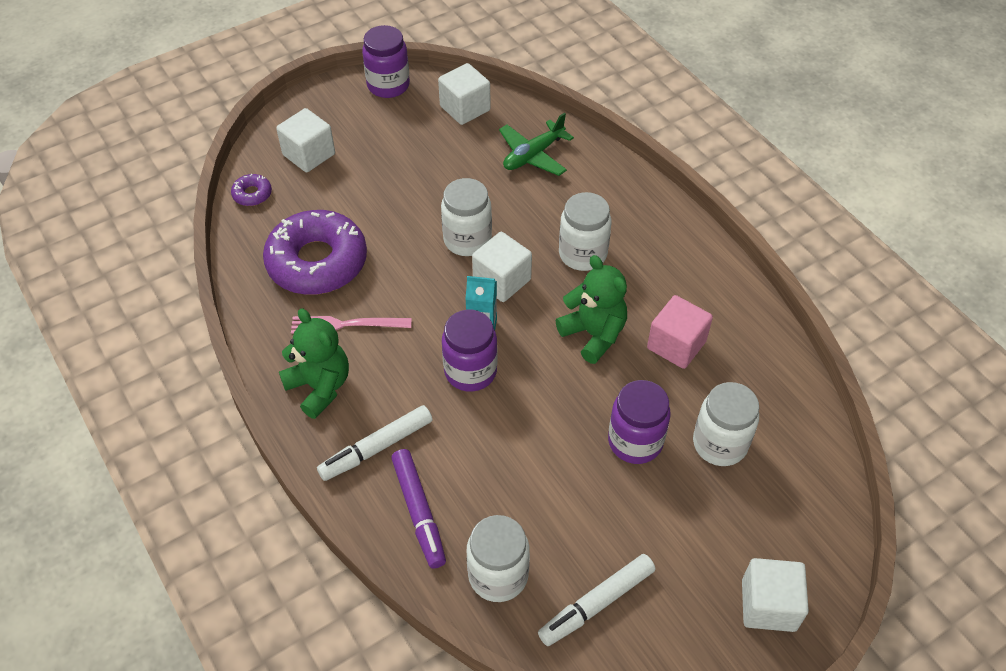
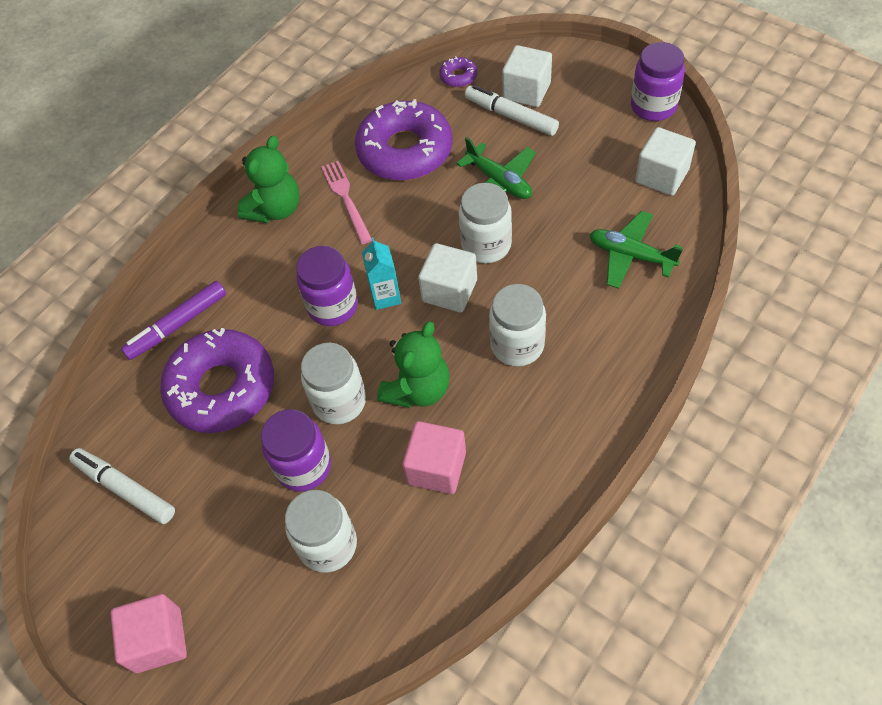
camera: 75 degrees right, 5 degrees up
(376, 448) = (229, 272): white marker -> white marker (511, 116)
(402, 208) = (499, 181): none -> green plane
(498, 575) = (133, 404): white jar -> white jar (339, 401)
(518, 488) = (222, 388): none -> purple donut
(768, 605) = (158, 640): white cube -> pink cube

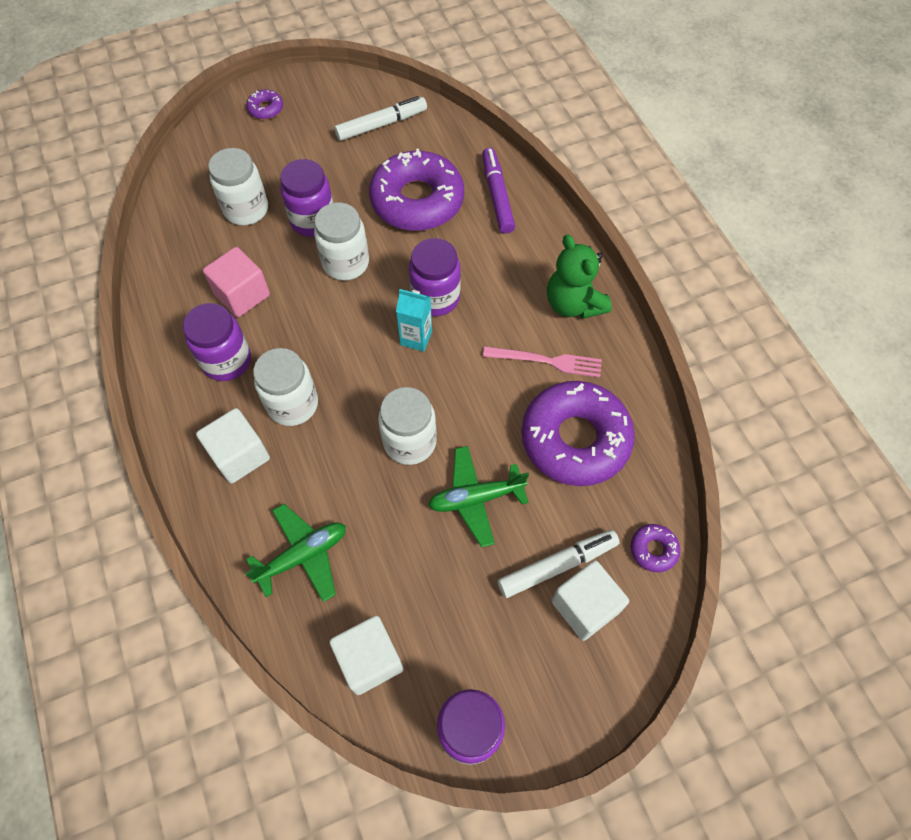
camera: 115 degrees right, 5 degrees up
(158, 640) = (266, 109): pink cube -> purple donut
(418, 389) = (313, 316): green teddy bear -> none
(449, 291) = (384, 386): white cube -> white cube (239, 455)
(516, 427) = (227, 361): none -> purple jar

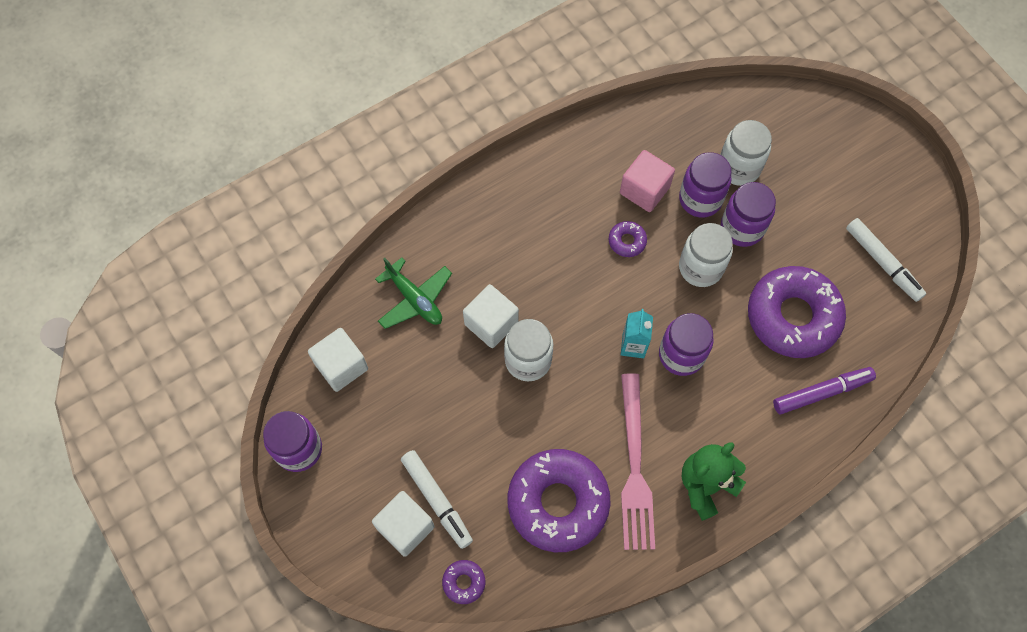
camera: 80 degrees right, 5 degrees up
(227, 361) = (575, 196): purple jar -> purple jar (700, 199)
(239, 455) = (490, 230): white cube -> white cube (491, 323)
(266, 109) = (868, 151): purple donut -> purple donut (627, 241)
(293, 404) = (545, 258): white jar -> none
(476, 498) = (485, 424): green plane -> none
(546, 361) = (634, 467): pink fork -> pink fork, size x1.57

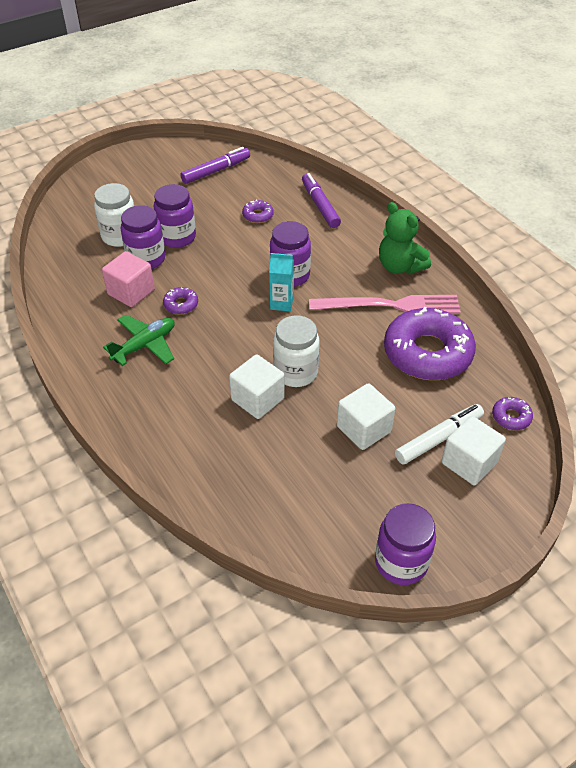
camera: 90 degrees left, 20 degrees down
(341, 366) = (304, 526): white cube -> white cube (364, 429)
(414, 299) = (228, 462): green plane -> green plane (145, 345)
(700, 267) = (211, 261): white jar -> none
(793, 316) = (258, 215): purple donut -> purple donut, size x0.41
(883, 263) = (216, 171): white marker -> purple marker

